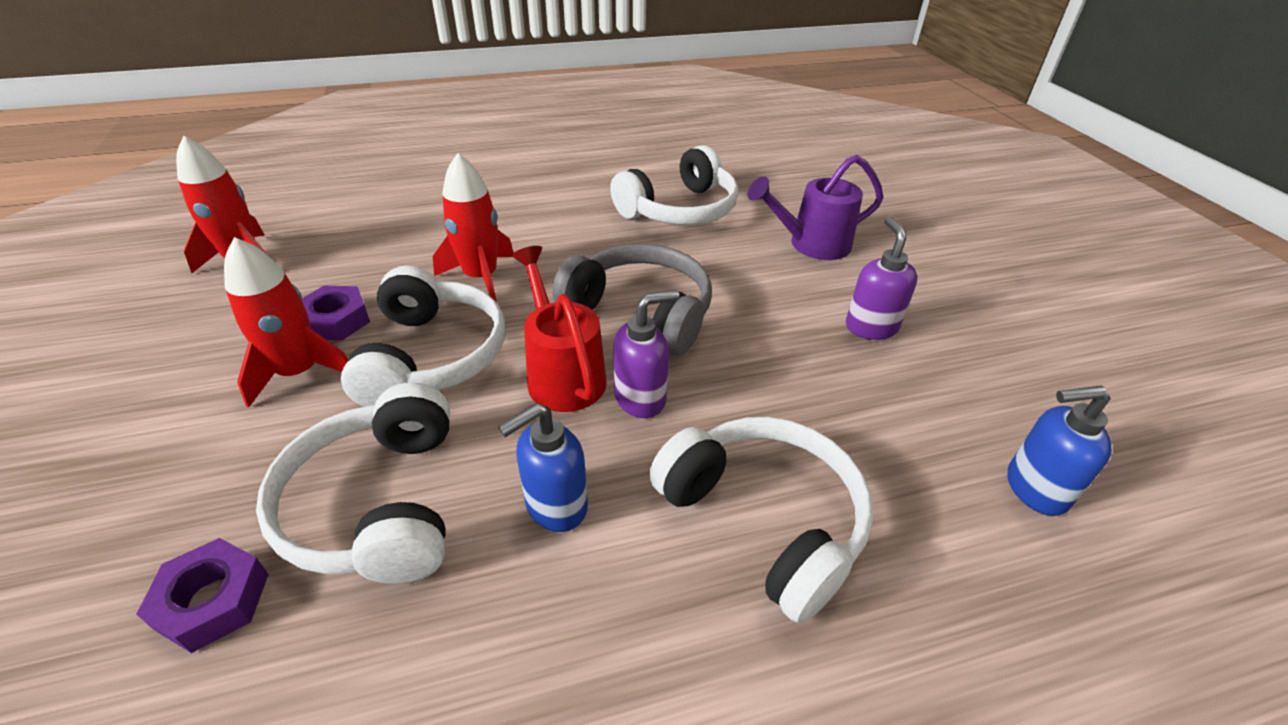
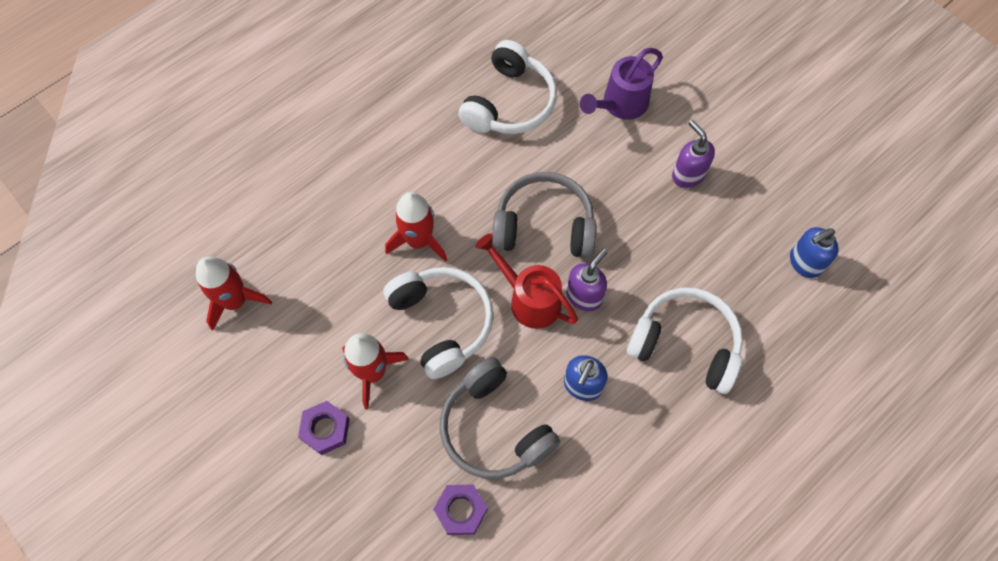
camera: 25 degrees left, 25 degrees up
(336, 320) = (356, 323): purple nut -> purple nut (325, 429)
(378, 504) = (494, 428): white headphones -> grey headphones

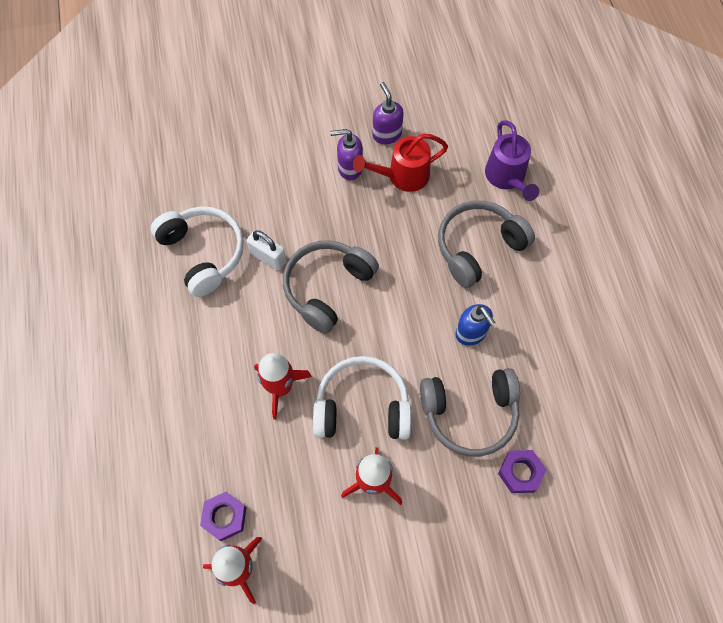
camera: 60 degrees left, 0 degrees up
(325, 429) = (400, 546): purple nut -> purple nut (224, 517)
(529, 299) = (381, 332): red watering can -> red watering can (402, 176)
(541, 158) = (268, 257): none -> white padlock
(584, 296) = (402, 292): purple soap dispenser -> purple soap dispenser (386, 134)
(620, 105) = (261, 178): purple watering can -> purple watering can (507, 178)
(685, 344) = (478, 247): white headphones -> grey headphones
(804, 263) = (463, 139): blue soap dispenser -> none

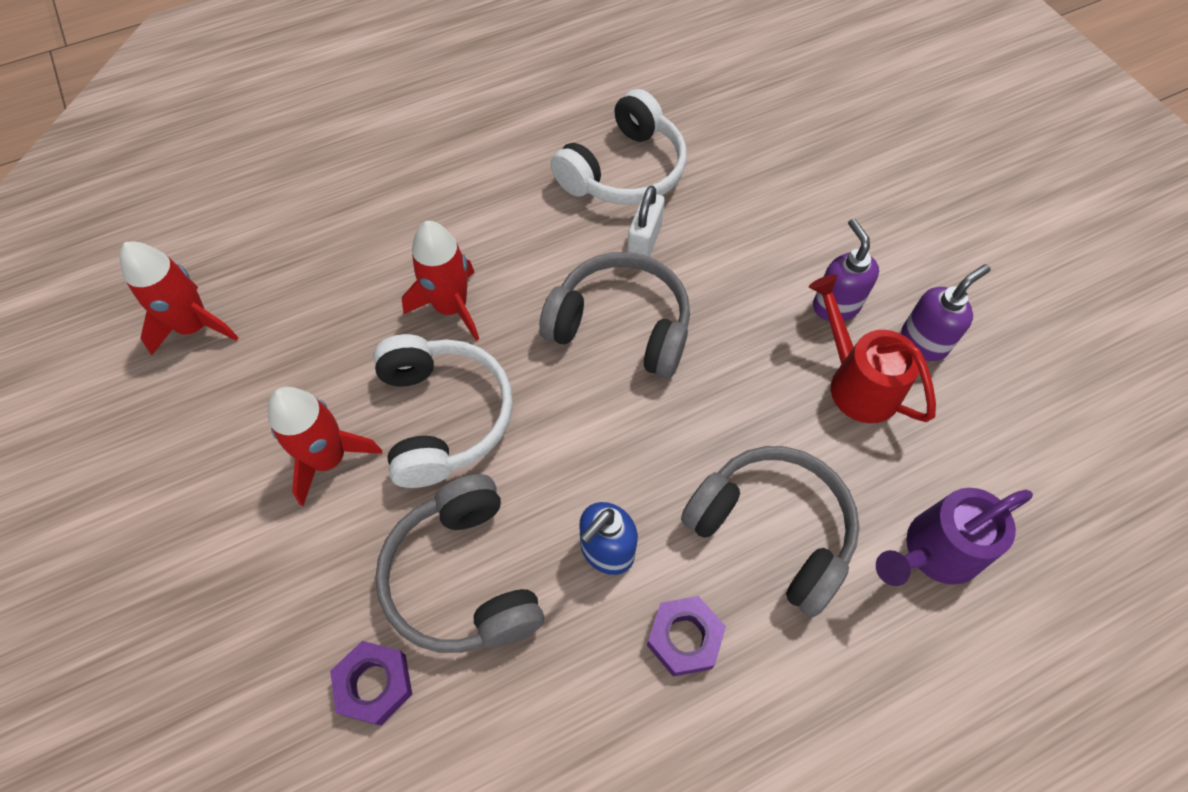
camera: 75 degrees right, 5 degrees down
(224, 517) = (261, 292): purple nut -> purple nut (684, 638)

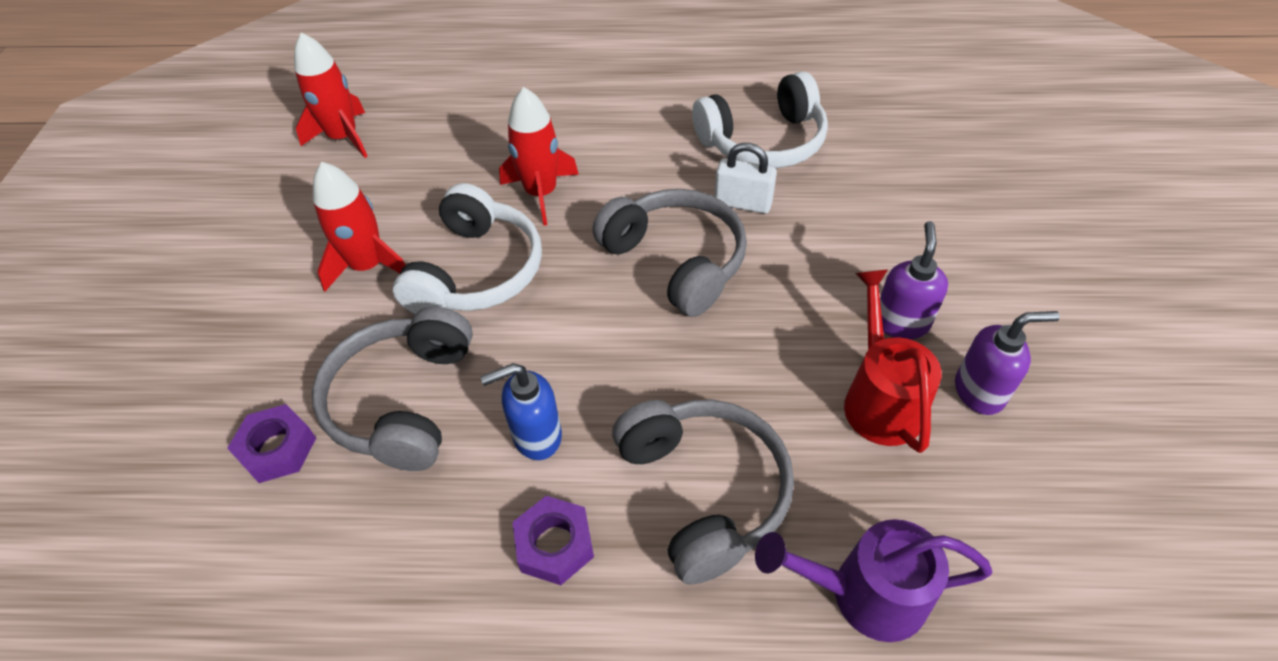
camera: 30 degrees right, 10 degrees down
(644, 243) = (743, 203): white padlock -> white padlock turned 60 degrees clockwise

